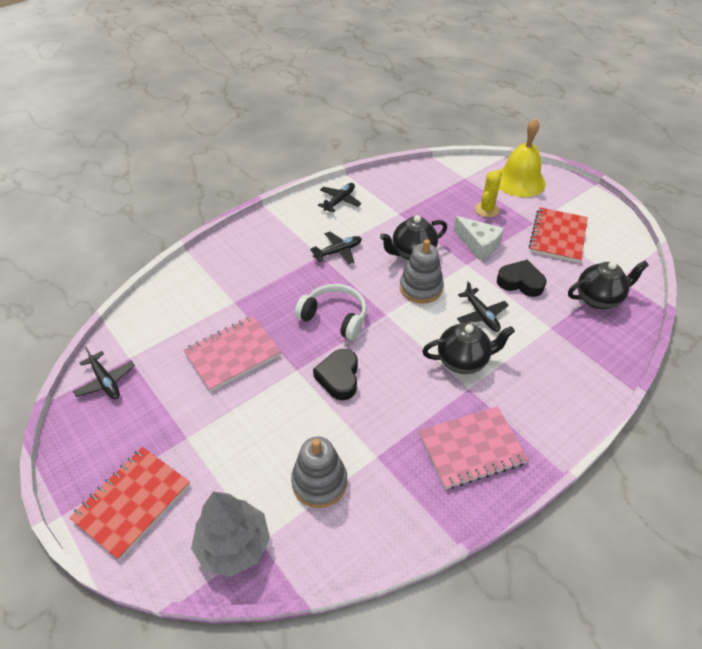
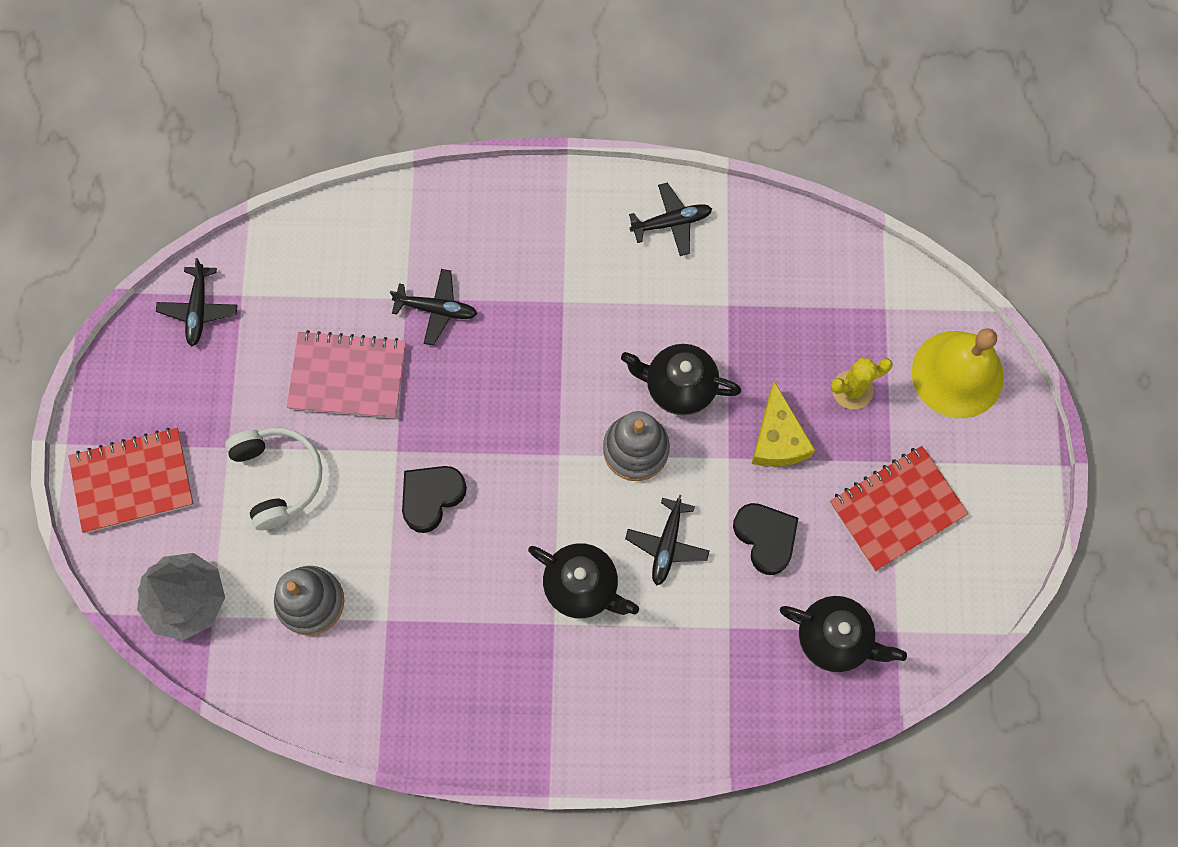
camera: 40 degrees right, 25 degrees up
(334, 317) = (497, 412): white headphones -> white headphones (278, 477)
(338, 251) = (590, 312): black plane -> black plane (437, 309)
(471, 449) = (486, 691): pink notebook -> none
(478, 244) = (777, 438): white cheese -> yellow cheese

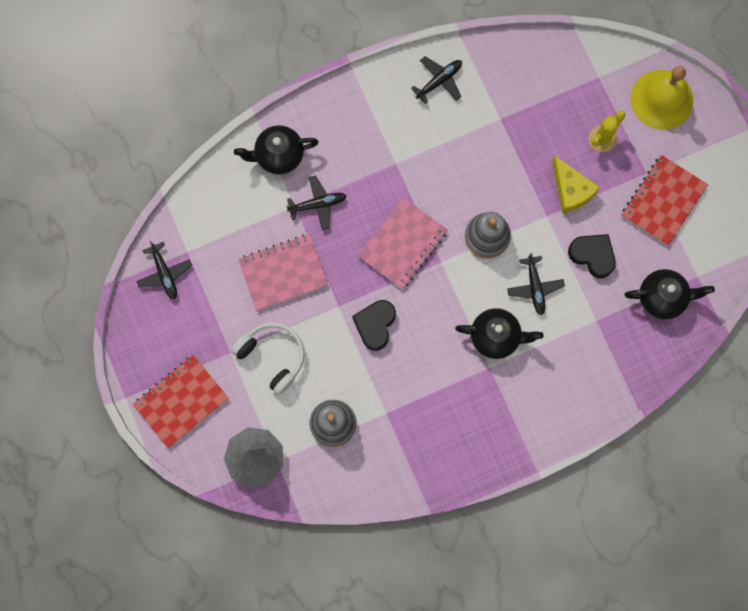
camera: 25 degrees left, 5 degrees up
(520, 409) = (403, 244): none -> pink notebook
(679, 387) = (495, 185): black teapot -> black teapot (278, 156)

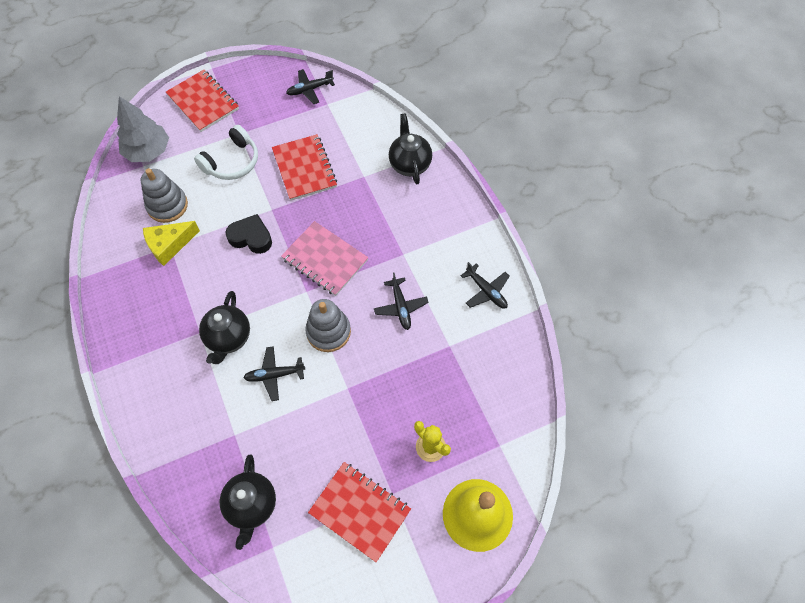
camera: 90 degrees right, 15 degrees down
(283, 272) = (304, 168): pink notebook -> red notebook
(318, 204) = (365, 193): black plane -> black plane (400, 307)
(571, 190) = (374, 413): yellow cheese -> yellow cheese (169, 245)
(592, 255) = (303, 433): black heart -> none

